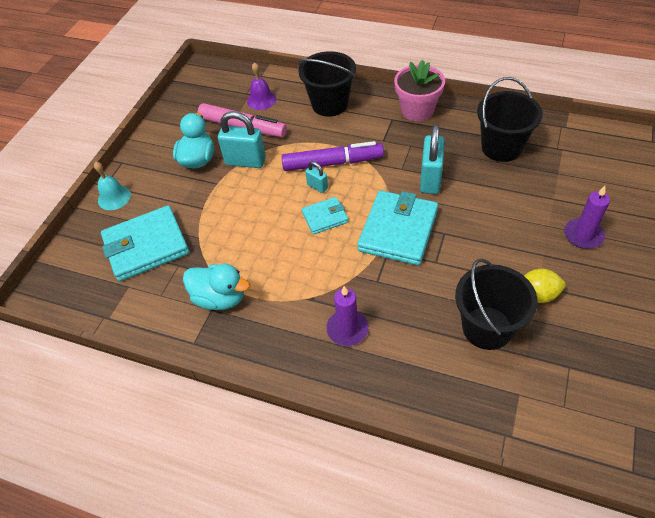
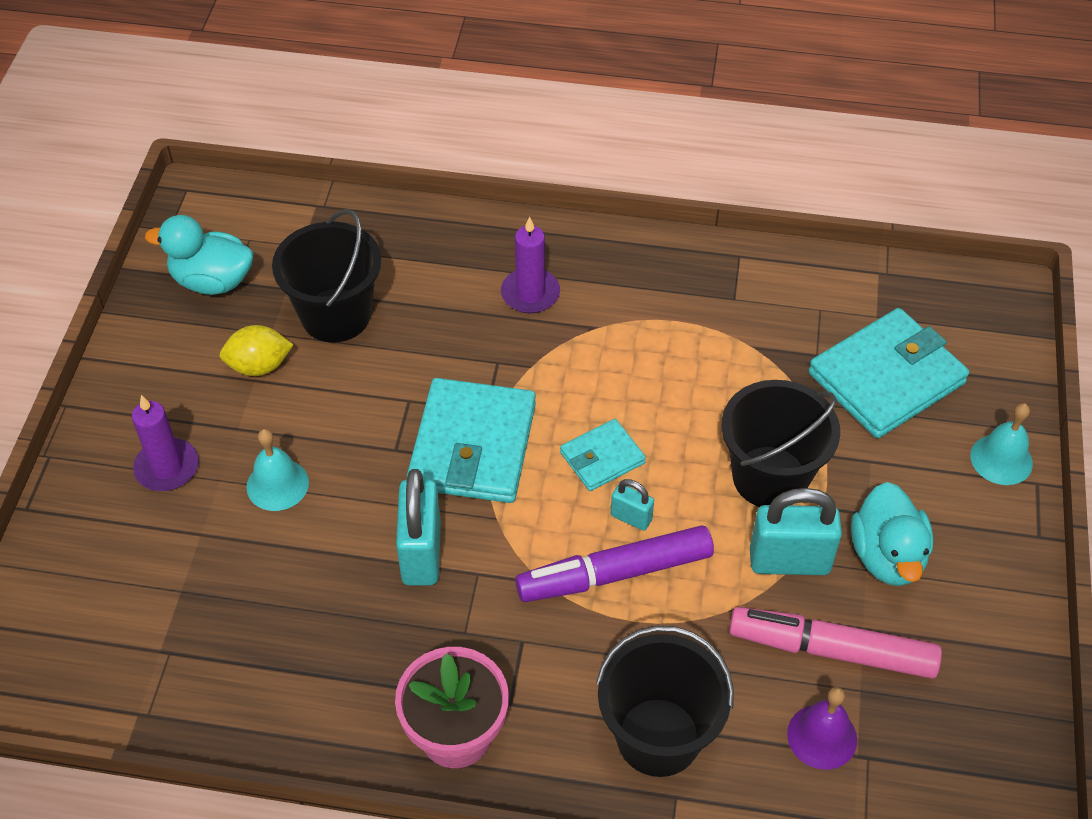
camera: 165 degrees right, 0 degrees up
(220, 298) = (728, 314): turquoise duck -> turquoise duck (212, 281)
(501, 147) = (280, 643): black bucket -> black bucket (770, 477)
(513, 220) = (277, 484): none -> turquoise bell

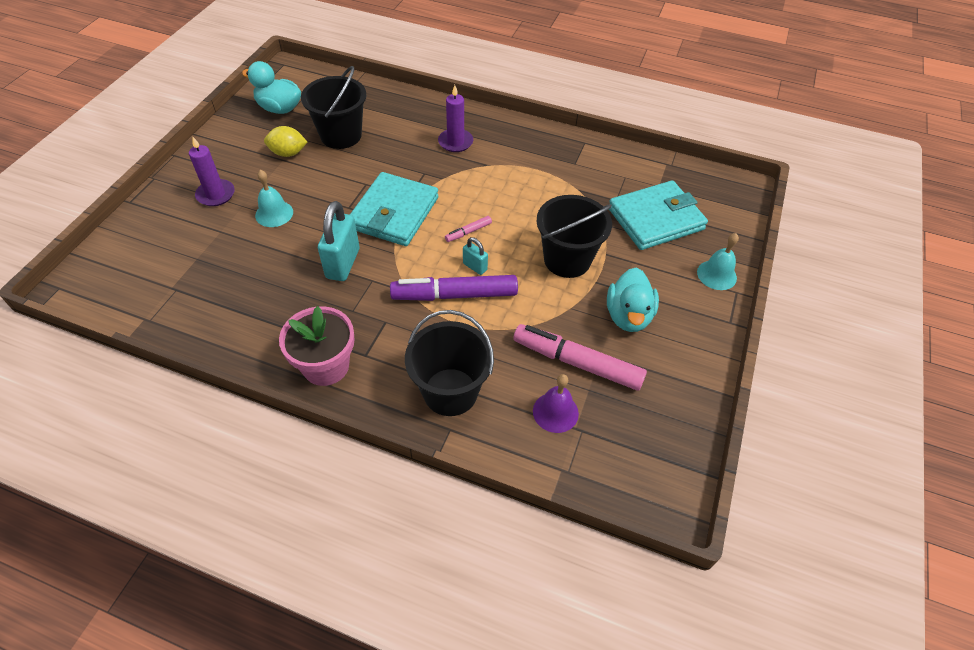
camera: 10 degrees right, 0 degrees up
(602, 458) = (468, 232): turquoise wallet -> pink marker
(789, 561) = (565, 307): turquoise padlock -> none

